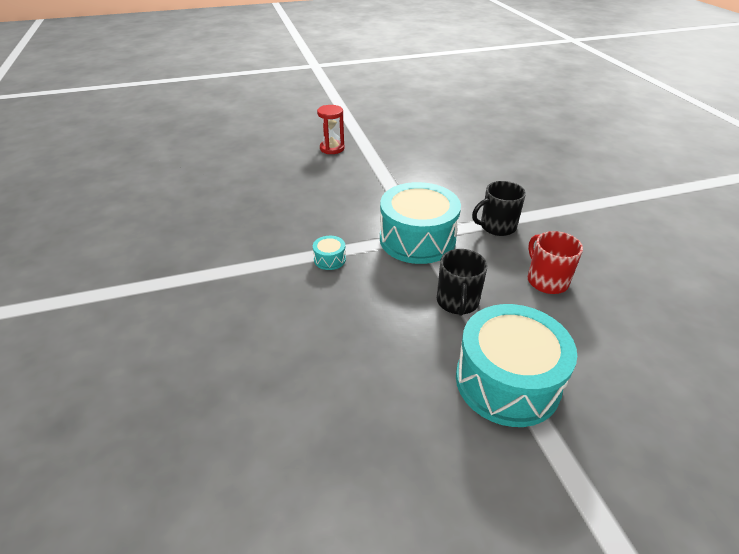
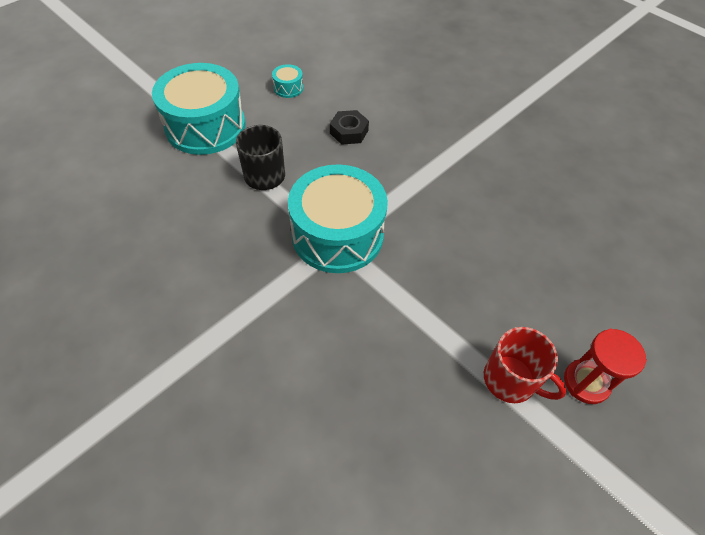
camera: 150 degrees right, 15 degrees up
(329, 259) = (406, 175): turquoise drum -> turquoise drum (288, 88)
(348, 315) = (349, 132): none -> black nut
(497, 226) = (253, 294): black mug -> none
(546, 280) = (182, 231): red mug -> red mug (511, 380)

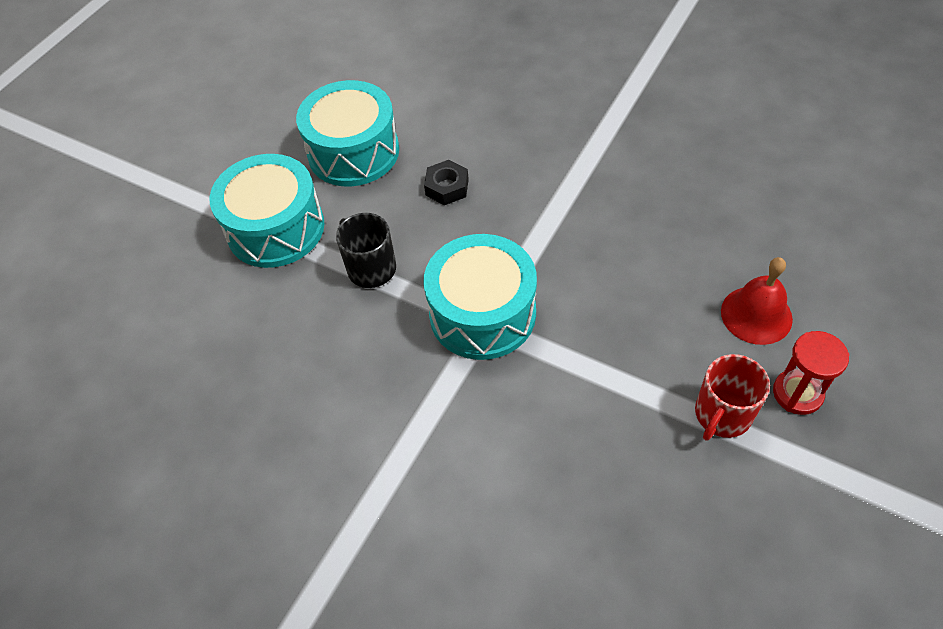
camera: 10 degrees left, 0 degrees up
(288, 88) = (353, 152): turquoise drum -> turquoise drum, size x2.49
(511, 380) = (722, 414): red mug -> red mug turned 105 degrees clockwise
(570, 303) = (756, 315): none -> red bell

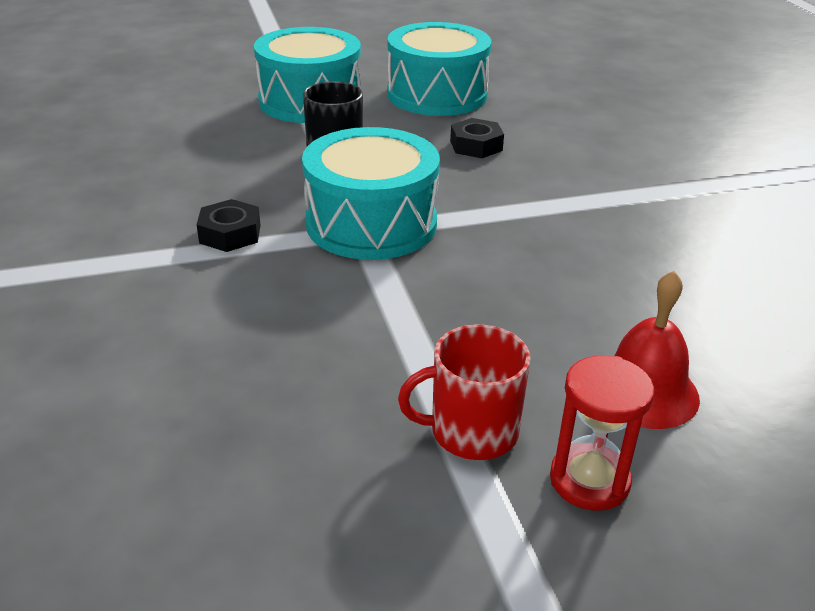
camera: 40 degrees right, 20 degrees down
(414, 398) = (230, 234): none -> black nut

